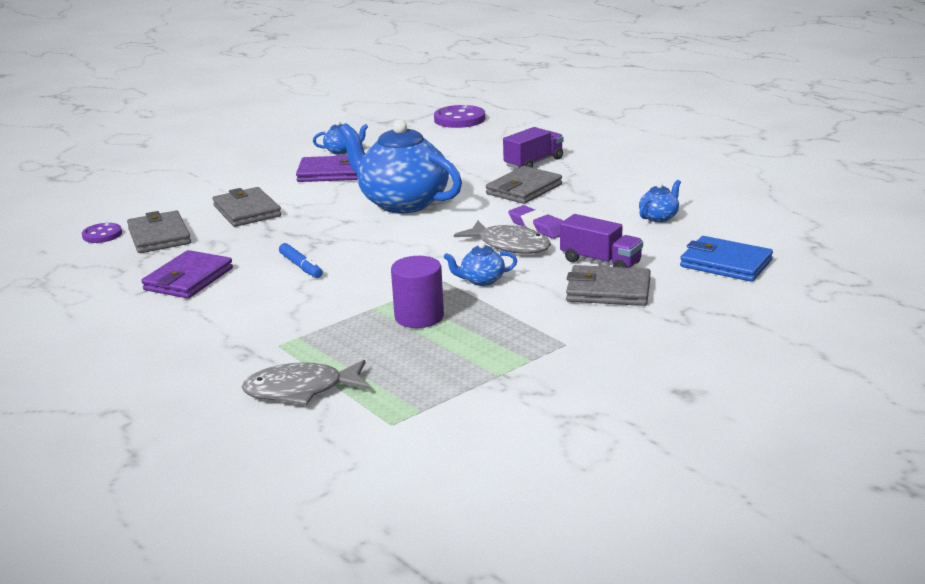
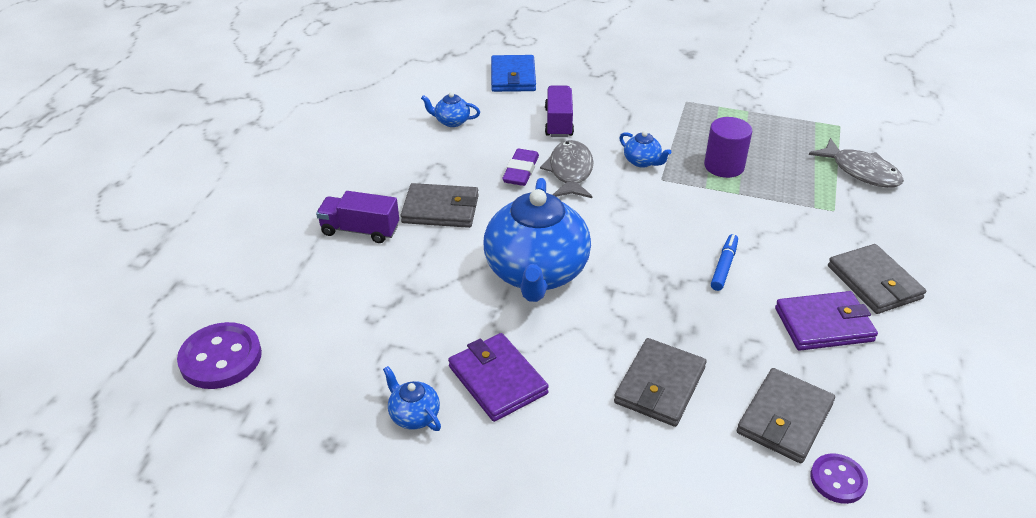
camera: 125 degrees left, 15 degrees up
(608, 291) = (600, 107): grey wallet -> grey wallet (874, 282)

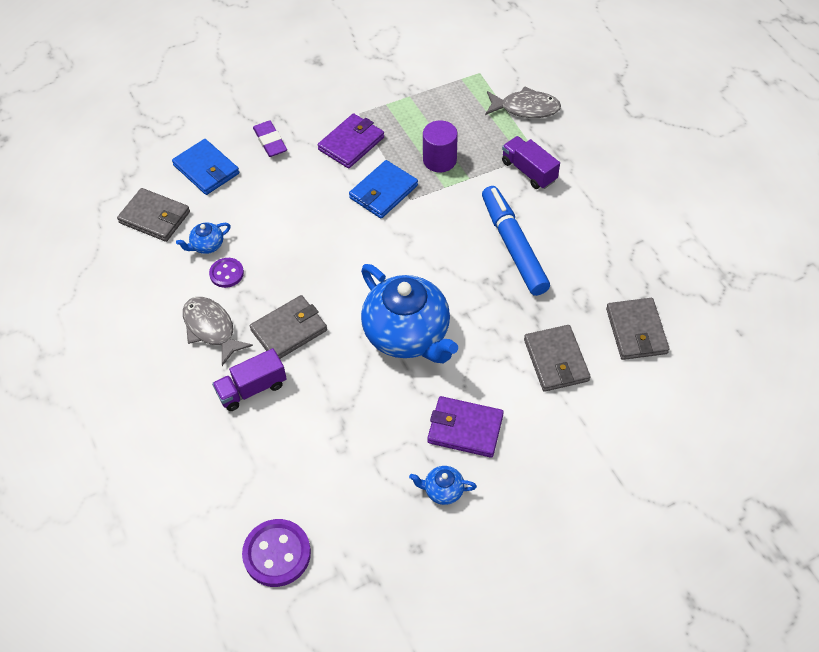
camera: 40 degrees left, 15 degrees up
(521, 171) = (309, 257): purple eraser -> purple eraser (270, 141)
(559, 123) = (289, 193): purple truck -> purple truck (529, 171)
(570, 172) = (344, 234): grey fish -> grey fish (211, 329)
(642, 162) = (383, 192): blue teapot -> blue wallet
(724, 266) = (513, 246): blue marker -> blue marker, size x2.14
(823, 324) = (603, 250): purple wallet -> purple wallet (351, 143)
(838, 480) = (691, 349): purple button -> purple button (226, 273)
(874, 282) = (604, 198): grey wallet -> grey wallet (154, 217)

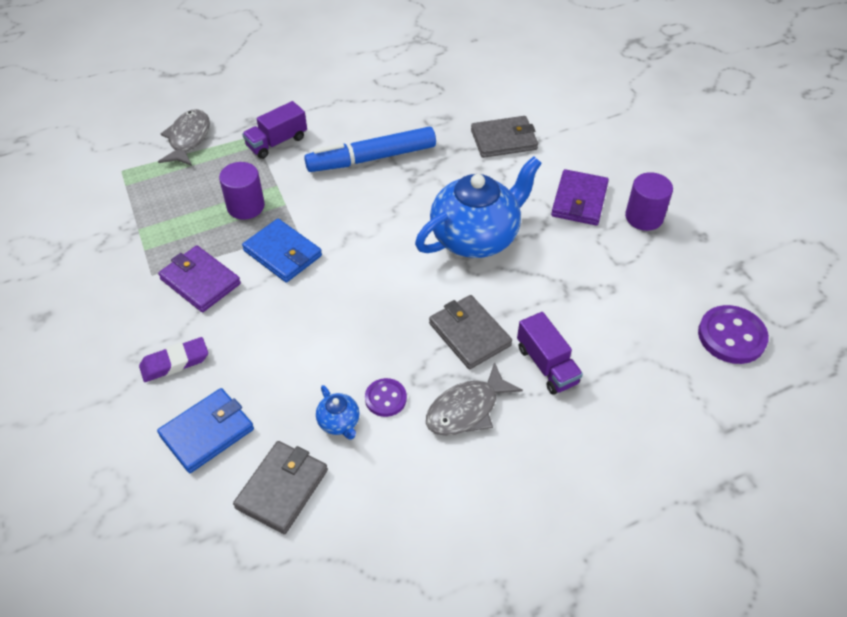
camera: 90 degrees left, 5 degrees down
(443, 490) = (644, 217): blue teapot -> purple cylinder
(636, 331) = (472, 92): grey wallet -> none

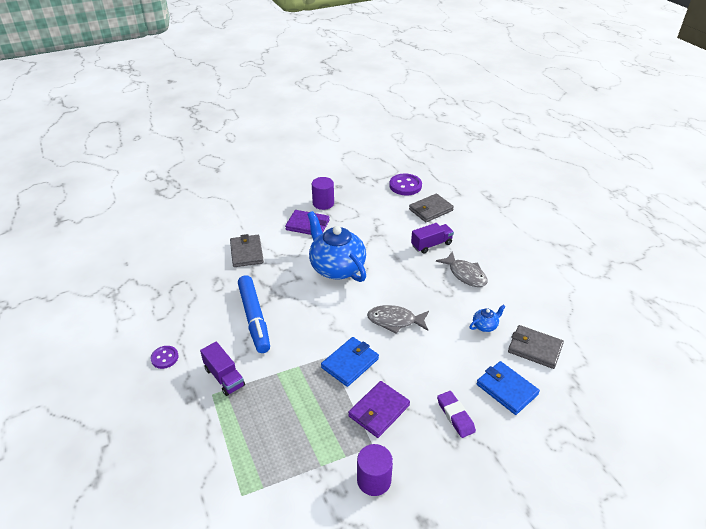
camera: 90 degrees left, 10 degrees down
(188, 139) = (206, 444): grey fish -> grey fish (395, 321)
(246, 206) = (299, 391): purple cylinder -> purple cylinder (374, 480)
(385, 398) = (464, 306): purple button -> purple button (165, 358)
(469, 334) = (414, 272): grey wallet -> grey wallet (430, 210)

